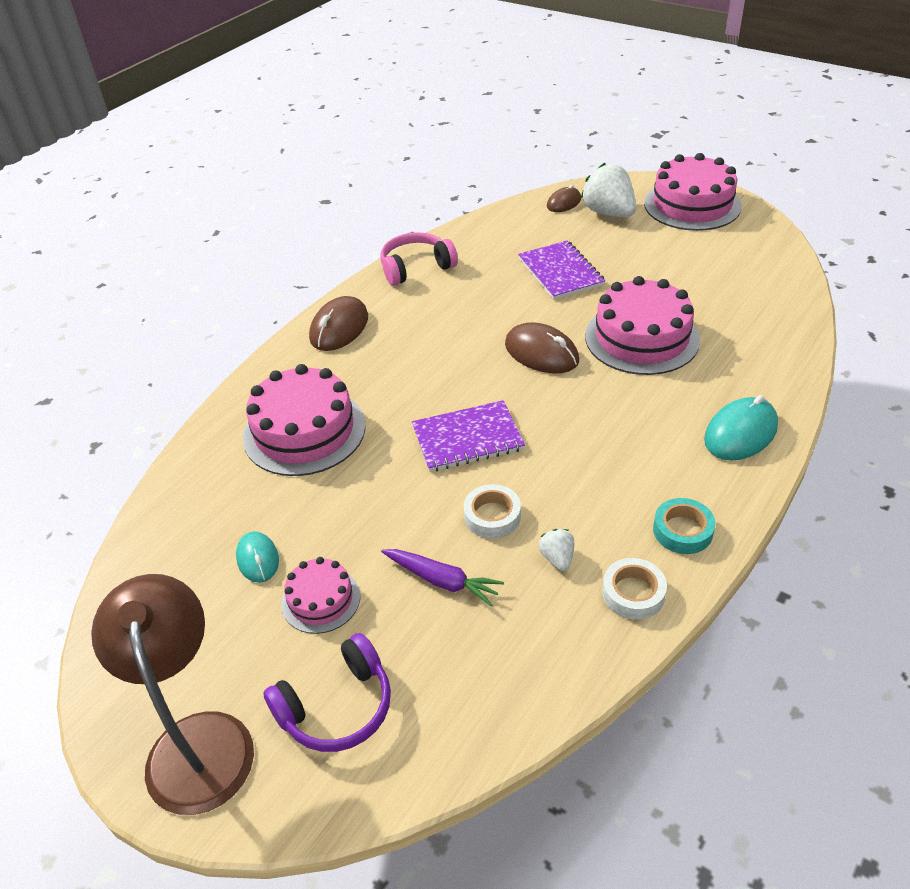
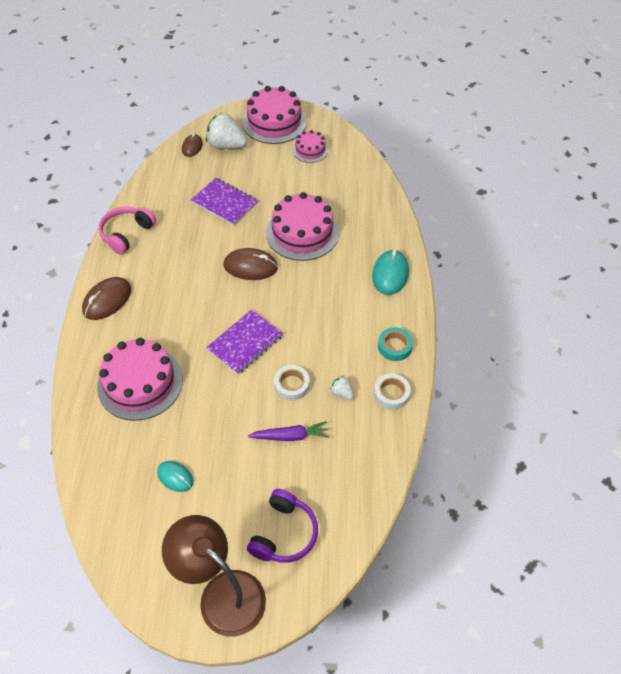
camera: 35 degrees left, 10 degrees up
(321, 600) = (231, 481): pink cake -> pink cake (310, 150)
(339, 328) = (107, 300): brown mouse -> brown mouse turned 45 degrees clockwise

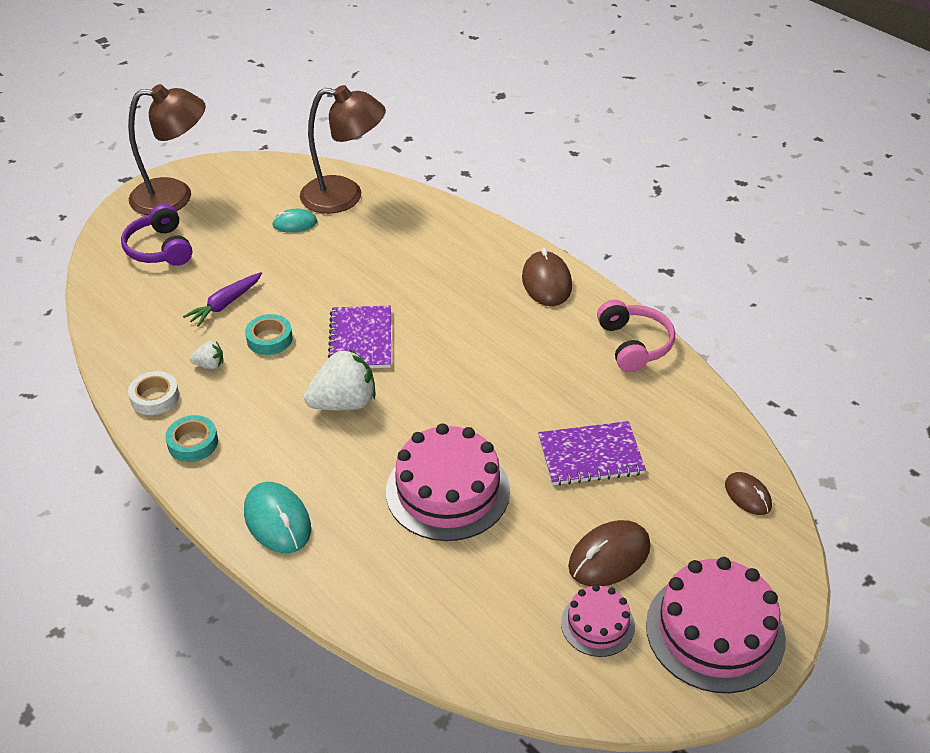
camera: 135 degrees right, 10 degrees down
(115, 476) = (344, 197): none -> brown lamp
(140, 383) = (414, 252): pink cake -> none
(226, 145) = (712, 534): white strawberry -> white strawberry (344, 403)
(250, 266) = (454, 409): brown mouse -> brown mouse (609, 557)
(292, 385) = (269, 339): white tape -> turquoise tape

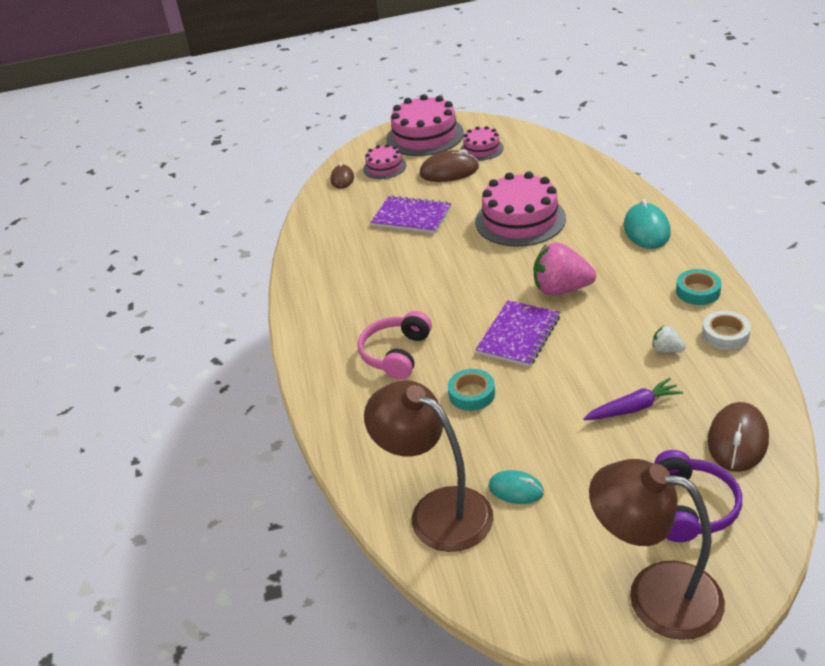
camera: 145 degrees left, 5 degrees down
(269, 339) = (601, 359): turquoise tape -> turquoise tape (471, 394)
(344, 403) = (561, 289): white strawberry -> pink strawberry
(546, 282) = (322, 340): brown mouse -> brown mouse (737, 440)
(634, 344) = (310, 273): pink headphones -> pink headphones (396, 354)
(711, 537) = (384, 167): none -> pink cake

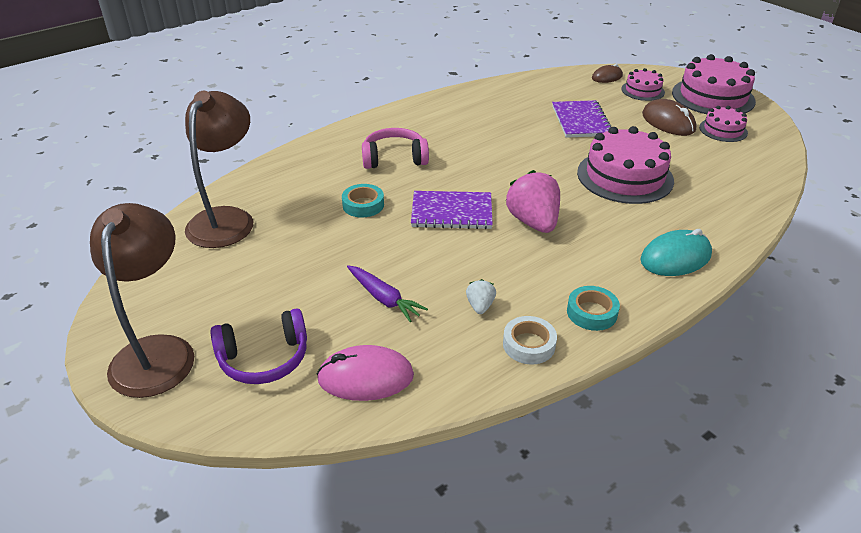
camera: 60 degrees right, 0 degrees up
(516, 489) = (259, 252): turquoise mouse -> none
(737, 440) = (365, 377): brown mouse -> pink mouse

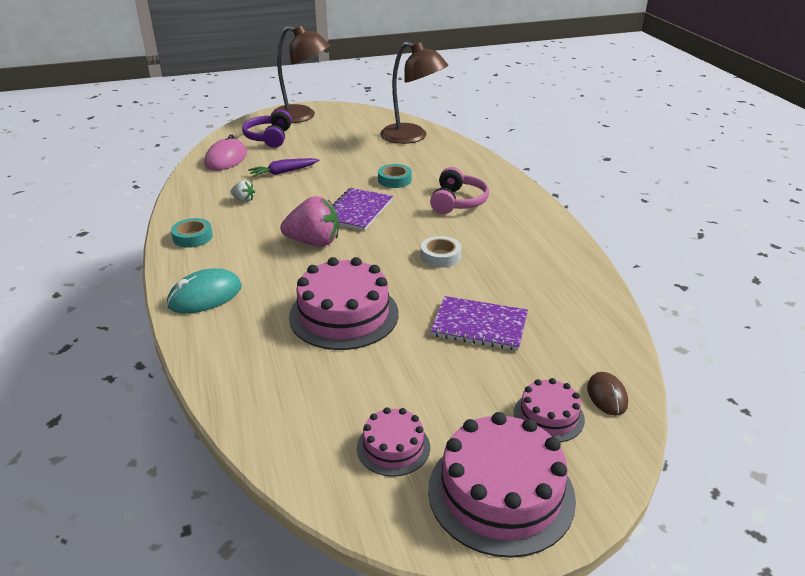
camera: 110 degrees right, 5 degrees down
(529, 344) = (193, 207): white tape -> white tape (440, 256)
(668, 122) = (442, 400): brown mouse -> none
(675, 258) = (205, 296): turquoise mouse -> turquoise mouse turned 60 degrees clockwise

